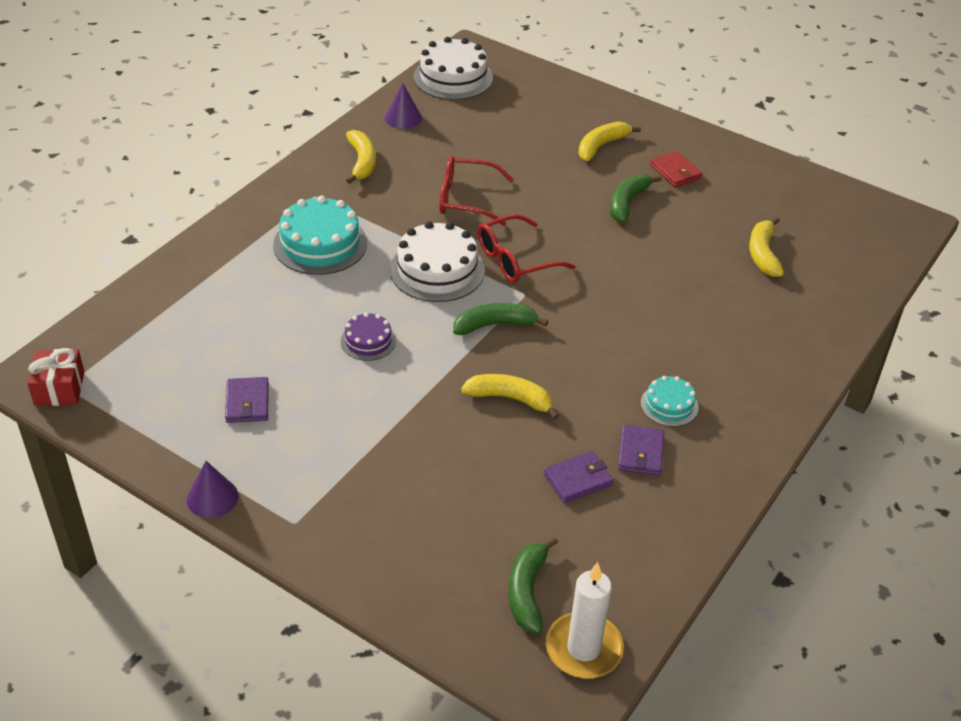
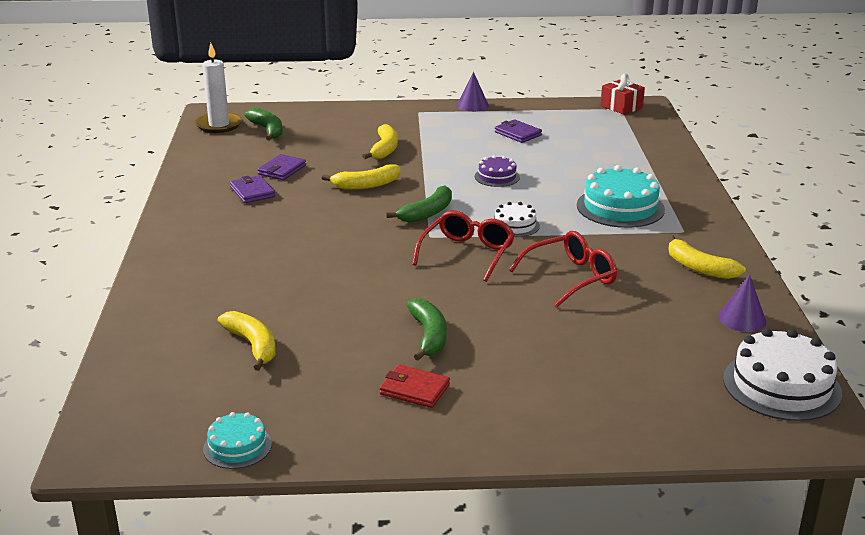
camera: 145 degrees right, 15 degrees down
(437, 270) = (515, 225): white cake -> white cake, size x0.55
(601, 146) = (522, 382): yellow banana -> yellow banana (384, 149)
(669, 405) = (253, 218): turquoise cake -> turquoise cake (237, 446)

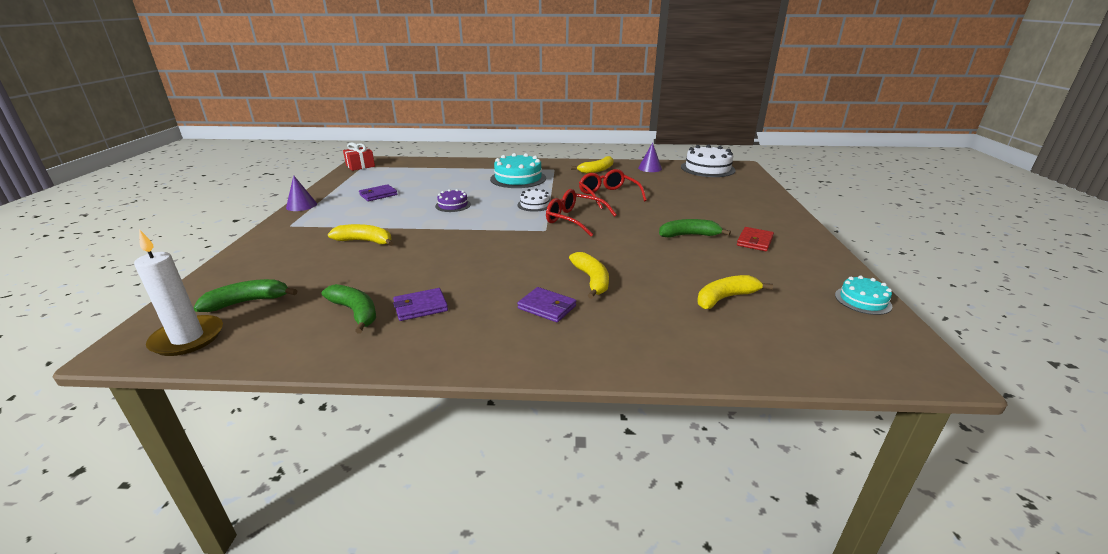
camera: 85 degrees left, 0 degrees up
(282, 170) = (374, 291): purple wallet -> purple wallet (547, 307)
(366, 185) = (439, 250): yellow banana -> yellow banana (592, 280)
(427, 213) = (505, 229): green banana -> green banana (355, 312)

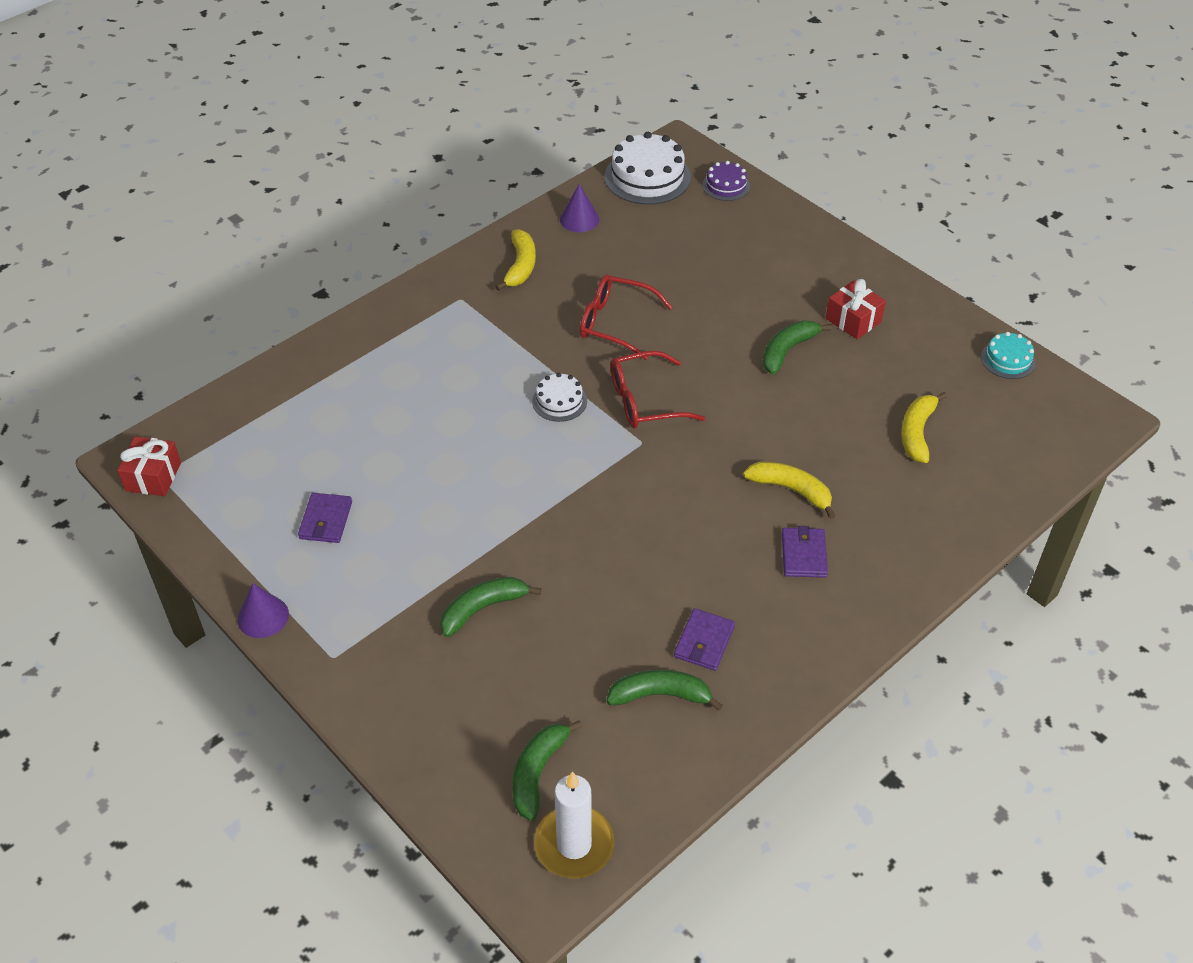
camera: 45 degrees left, 20 degrees up
(365, 241) = (483, 608): yellow banana -> green banana
(453, 205) = (464, 471): purple cake -> purple cake (726, 185)
(518, 178) = (449, 354): turquoise cake -> none
(547, 307) = (803, 555): purple wallet -> purple wallet turned 75 degrees counterclockwise
(754, 241) = (853, 320): red wallet -> red gift

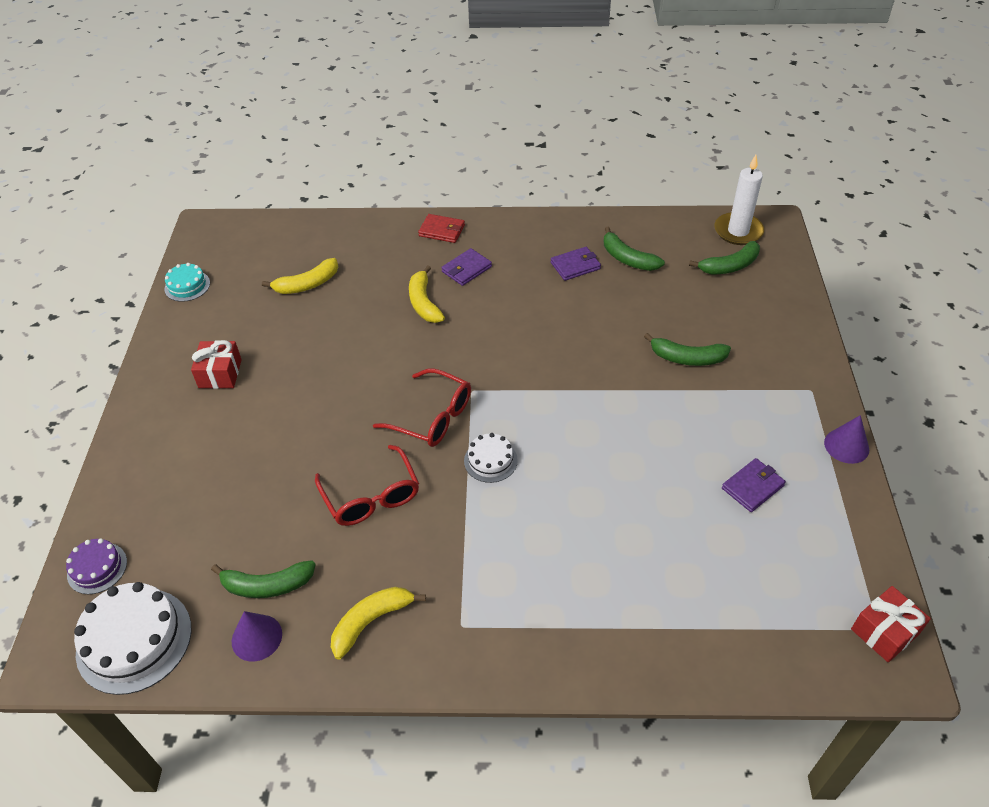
camera: 135 degrees left, 0 degrees up
(787, 350) = (293, 384): green banana -> green banana (267, 585)
(892, 583) = (442, 230): none -> red wallet

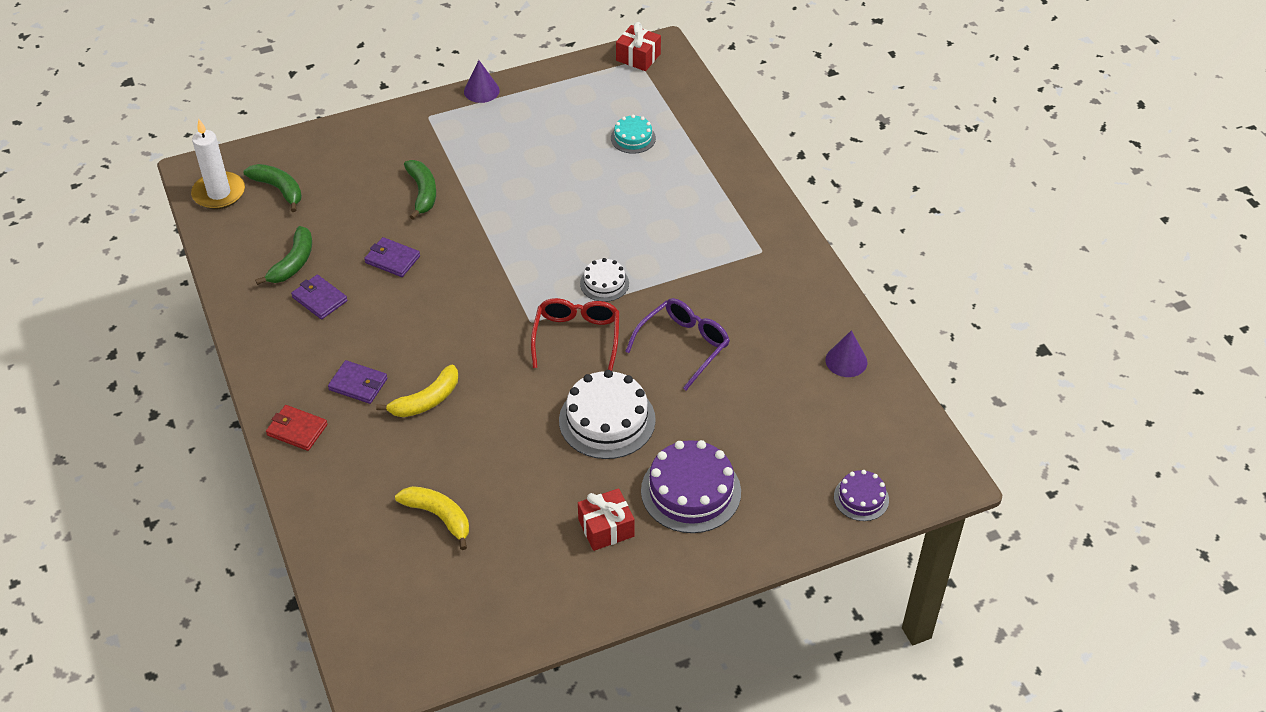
camera: 115 degrees left, 0 degrees up
(134, 640) = (898, 435): white cake -> white cake (607, 420)
(187, 286) = (490, 637): turquoise cake -> turquoise cake (633, 138)
(209, 440) = (691, 491): none -> purple cake
(267, 585) = (802, 375): green banana -> none
(371, 497) = (684, 345): red glasses -> purple glasses
(371, 621) = (791, 301): yellow banana -> none
(442, 230) = (297, 430): red wallet -> red wallet turned 60 degrees counterclockwise
(752, 487) = (549, 131): purple wallet -> purple wallet (392, 259)

